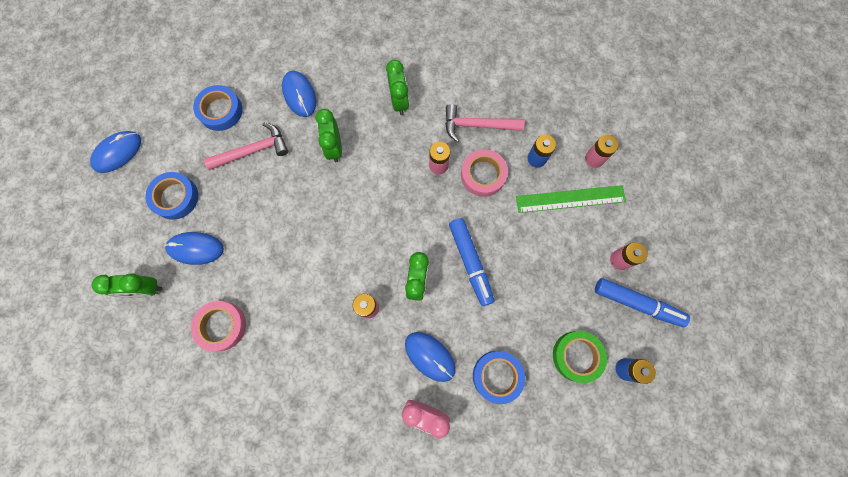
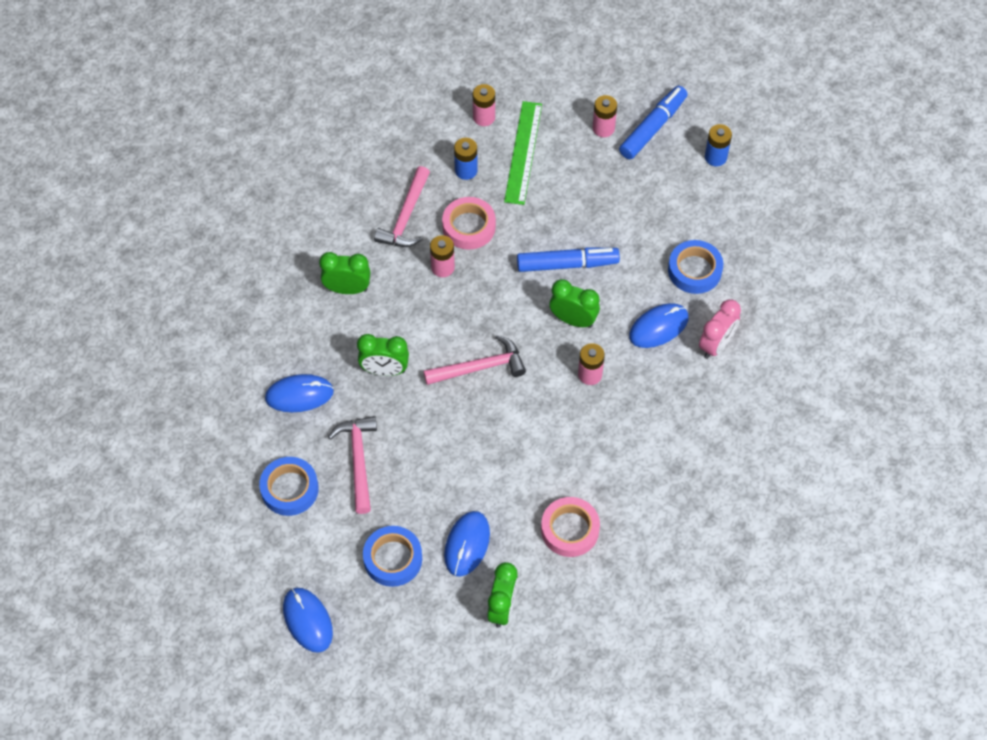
camera: 75 degrees left, 15 degrees down
(354, 217) = (479, 367): none -> pink hammer
(577, 356) = (692, 195): green tape -> none

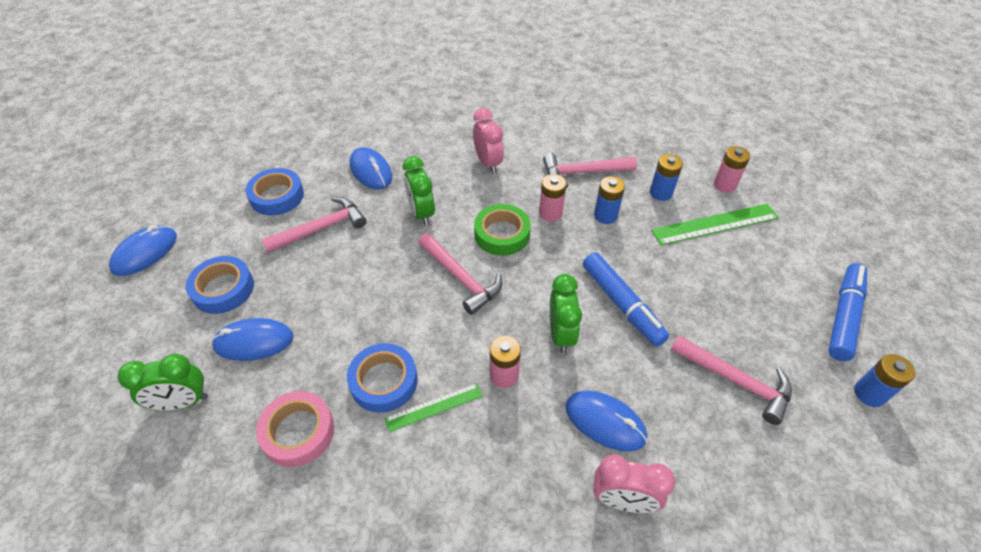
camera: 65 degrees right, 10 degrees down
(347, 289) = (488, 163): green clock -> pink clock
(447, 316) = (502, 234): none -> green tape
(469, 227) = (605, 215): pink tape -> blue battery
(593, 432) = (434, 407): none -> green ruler
(603, 128) = (800, 275): pink battery -> none
(652, 128) = (843, 316): blue marker -> blue marker turned 75 degrees counterclockwise
(667, 229) = (735, 380): none -> pink hammer
(694, 270) = (705, 431): blue tape -> blue tape (384, 381)

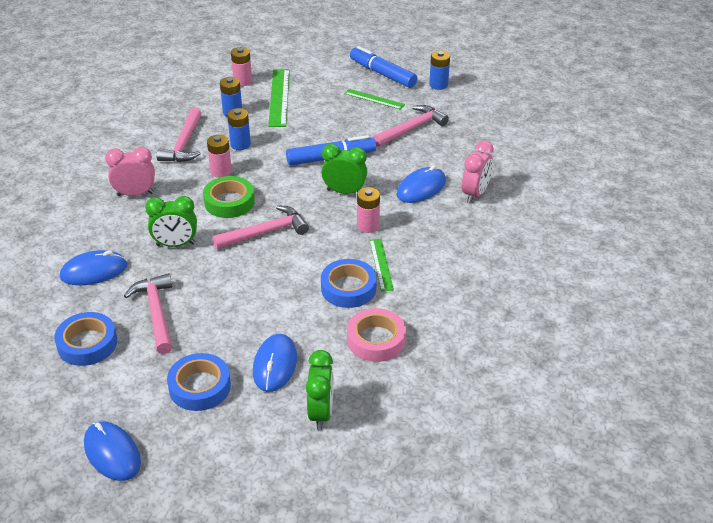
camera: 75 degrees left, 10 degrees down
(776, 320) = (374, 99): none -> green ruler

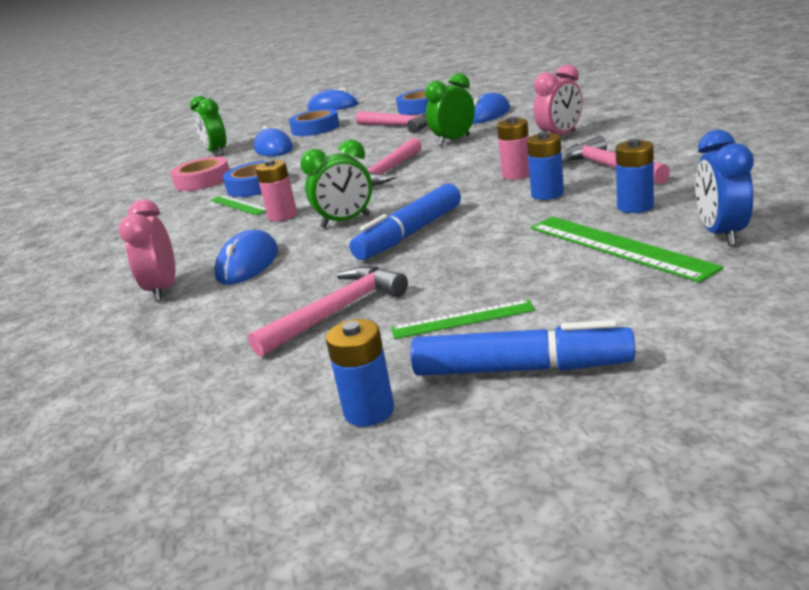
camera: 150 degrees right, 15 degrees down
(229, 202) = (460, 168): green tape -> none
(242, 81) = (721, 234): pink battery -> blue clock
(411, 128) = (336, 312): pink hammer -> pink hammer turned 150 degrees counterclockwise

